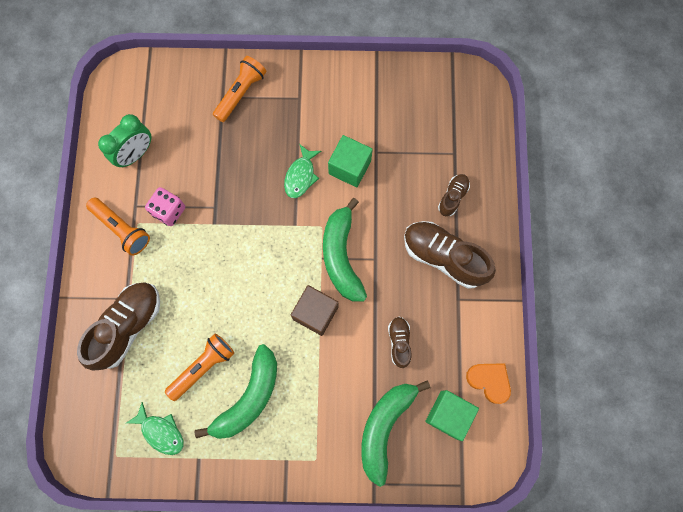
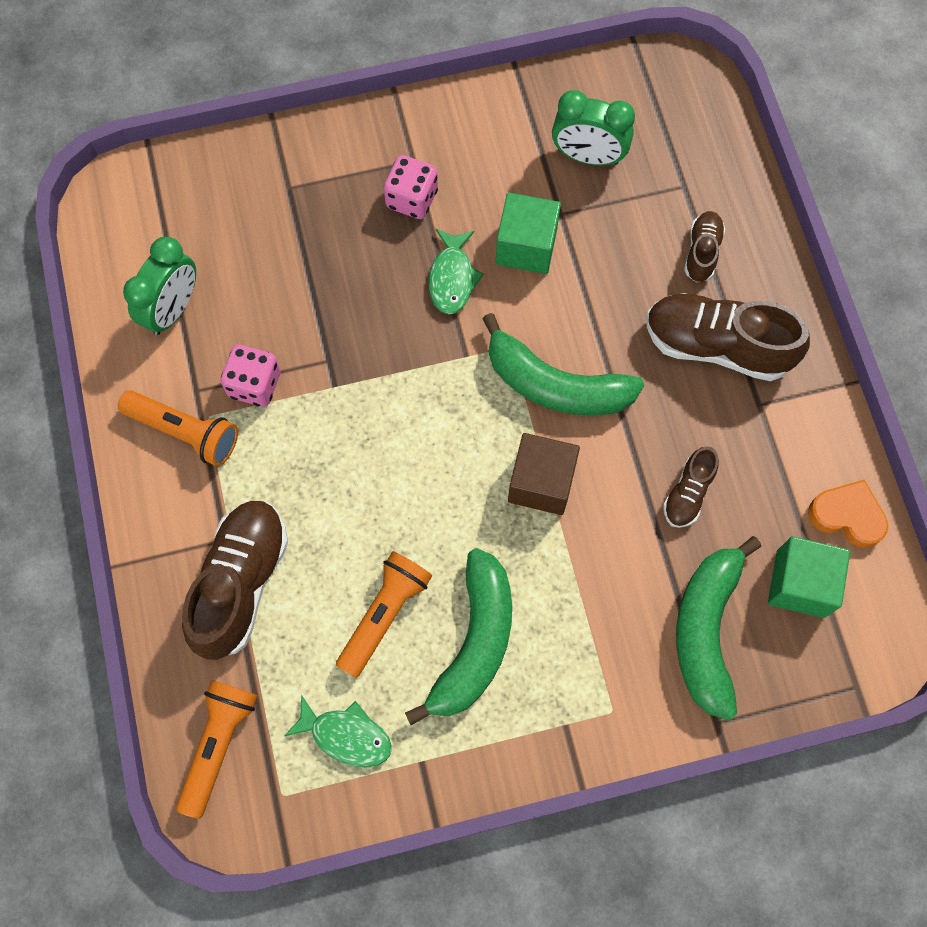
camera: 15 degrees left, 5 degrees down
(241, 93) = (317, 175): orange flashlight -> orange flashlight (218, 744)
(291, 121) = (412, 199): none -> pink dice
(341, 256) = (555, 385): green banana -> green banana turned 45 degrees counterclockwise
(399, 342) = (688, 493): brown shoe -> brown shoe turned 135 degrees counterclockwise
(403, 121) = (588, 157): none -> green clock

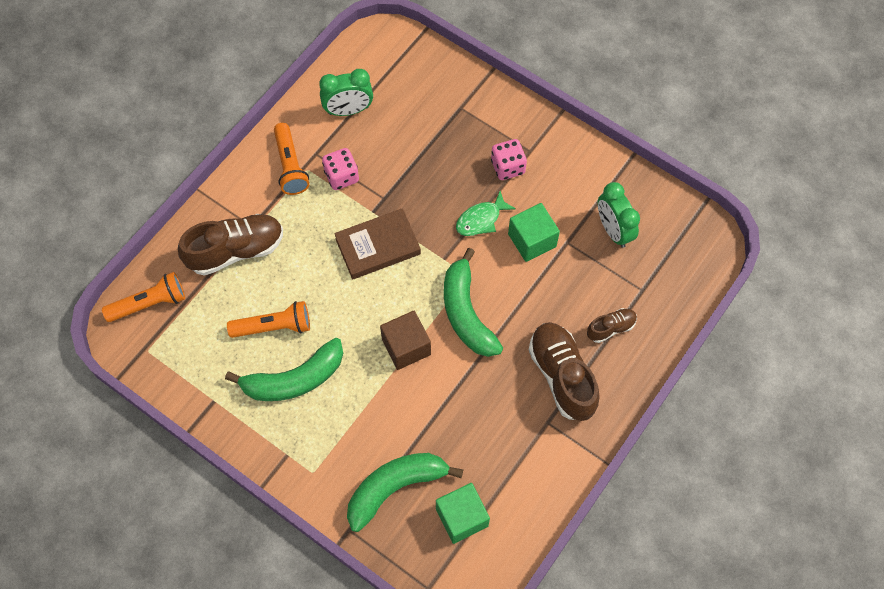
camera: 50 degrees right, 5 degrees down
(346, 735) = (199, 356): green fish -> none
(384, 415) = (378, 246): none -> brown book
(688, 493) = (463, 423): brown shoe -> none
(847, 516) = (522, 514): orange heart -> none

